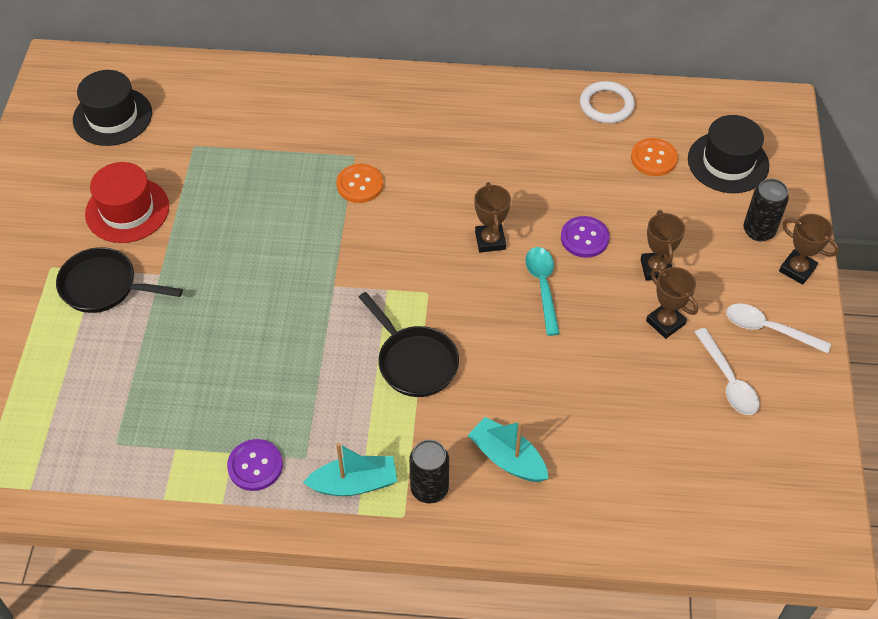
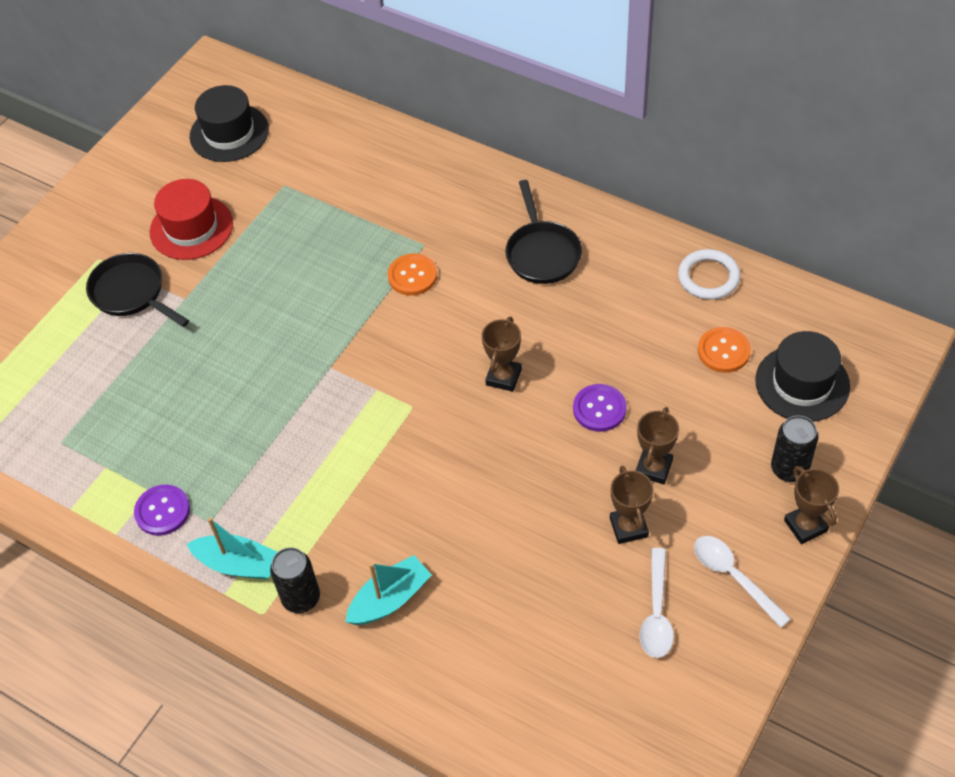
camera: 30 degrees right, 0 degrees up
(414, 362) = (360, 470): black pan -> black pan (542, 253)
(507, 458) = (390, 599): turquoise boat -> turquoise boat turned 75 degrees clockwise
(543, 286) = (527, 443): turquoise spoon -> none

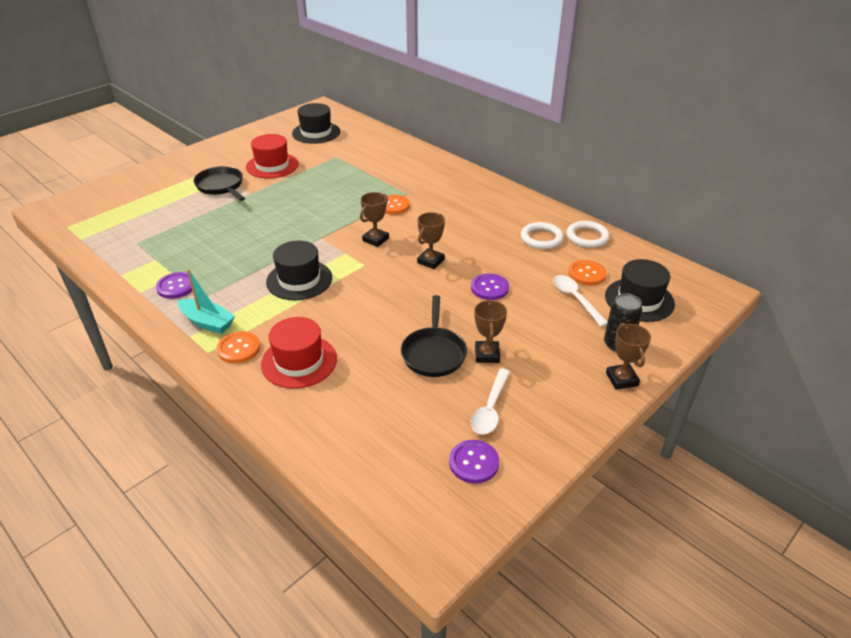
camera: 10 degrees right, 15 degrees down
(301, 598) = (239, 348): black can -> orange button
(332, 457) = (299, 280): none -> black hat
(390, 599) = (299, 361): turquoise boat -> red hat
(542, 253) = (480, 209): black pan -> black pan (434, 353)
(645, 295) = (541, 238): none -> white ring
(654, 468) = (517, 325): brown trophy -> brown trophy (375, 239)
(659, 697) = (474, 462): none -> purple button
(733, 577) = (557, 399): white spoon -> white spoon (575, 299)

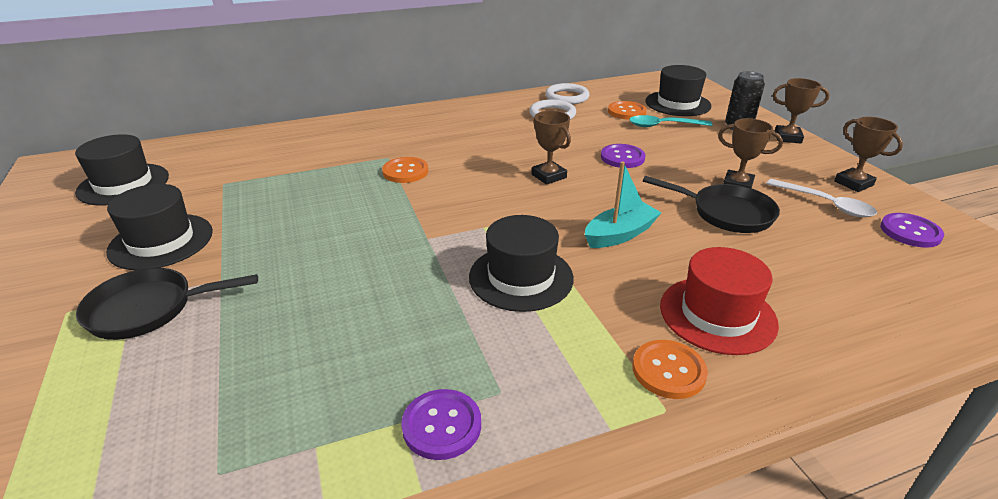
camera: 65 degrees left, 5 degrees down
(207, 322) = (580, 398): turquoise boat -> turquoise boat (620, 234)
(272, 165) = (161, 241): red hat -> black hat
(375, 239) = (471, 199): brown trophy -> brown trophy (853, 183)
(575, 299) = (663, 125): white spoon -> turquoise spoon

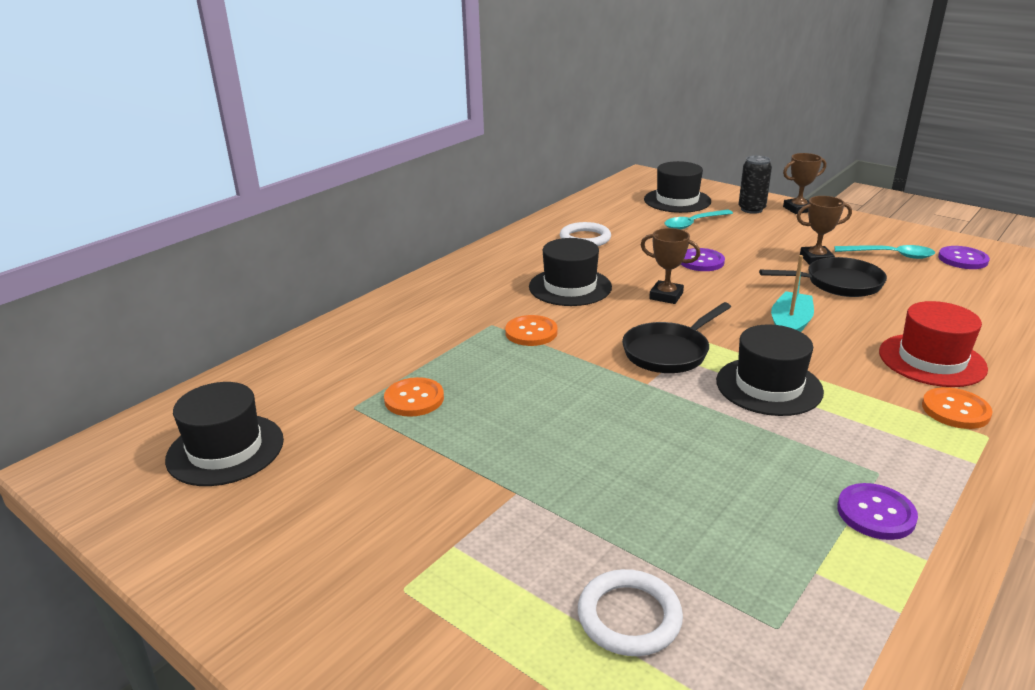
camera: 30 degrees left, 5 degrees down
(148, 309) = (489, 547): black pan -> black pan (669, 352)
(161, 241) = (386, 486): black hat -> black hat (570, 287)
(567, 97) = (573, 218): white ring -> white ring (629, 617)
(626, 112) = (646, 219): orange button -> orange button (414, 399)
(826, 204) = (890, 255): white spoon -> turquoise spoon
(853, 183) = (887, 234): brown trophy -> none

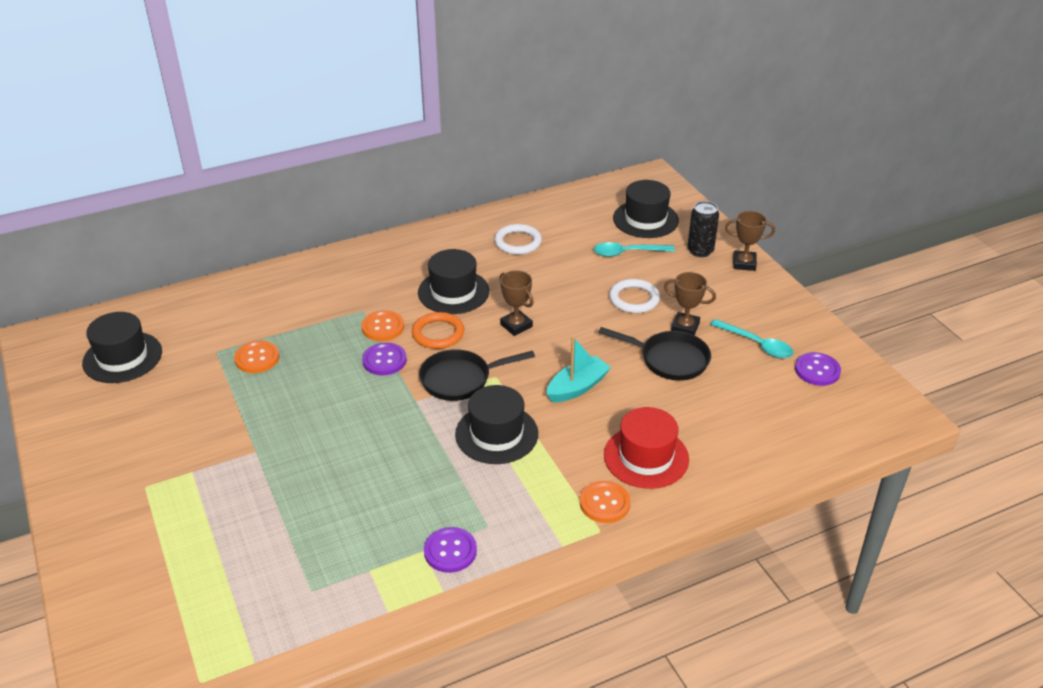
camera: 25 degrees right, 10 degrees up
(597, 322) = (438, 333): none -> orange ring
(629, 617) = (242, 551): white ring -> white ring (634, 299)
(701, 261) = (584, 298): purple button -> purple button (384, 360)

